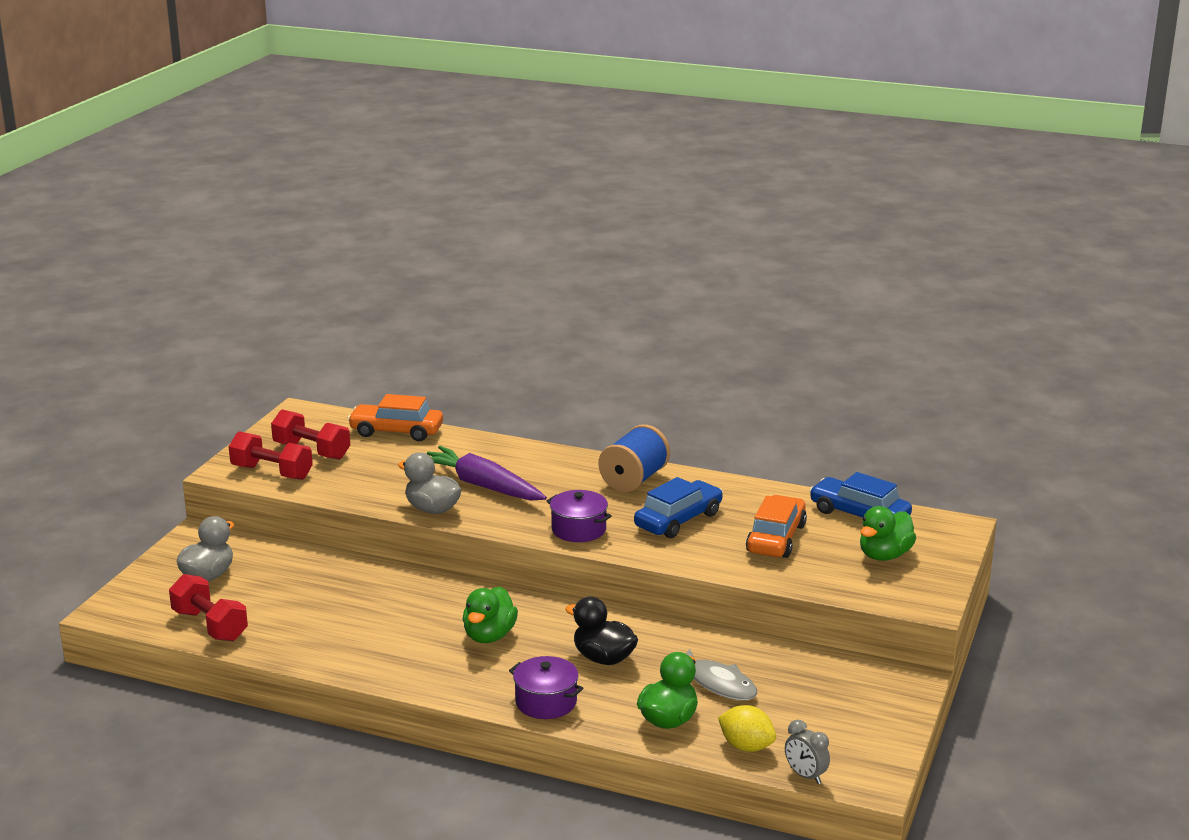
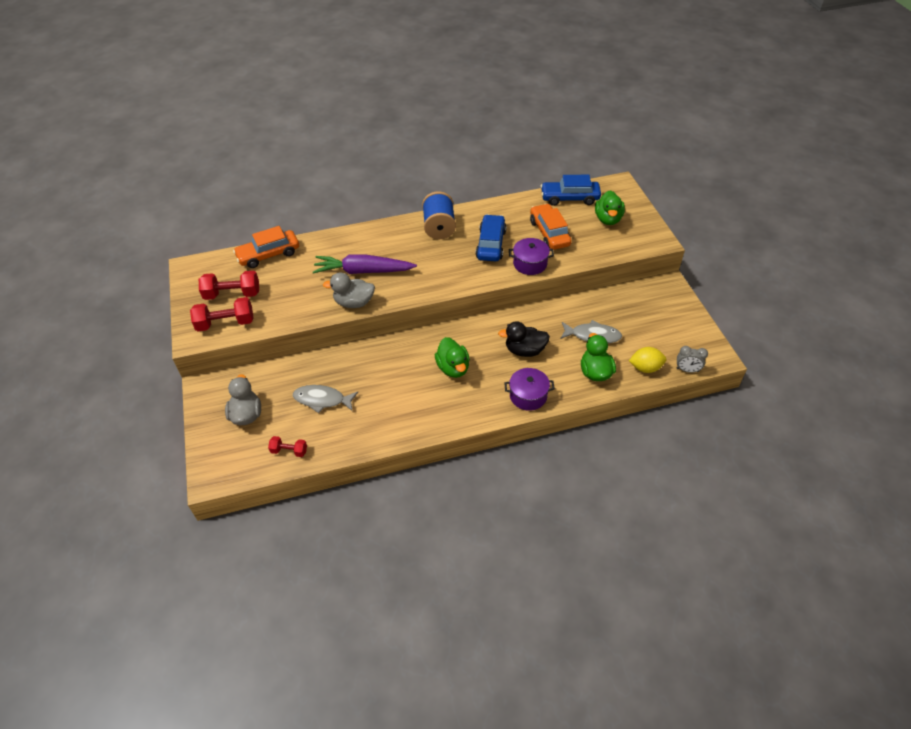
camera: 35 degrees left, 25 degrees up
(210, 625) = (289, 451): red dumbbell -> red dumbbell, size x0.57
(302, 598) = (322, 400): none -> grey fish
(578, 529) = (448, 276): purple pot -> purple pot (530, 264)

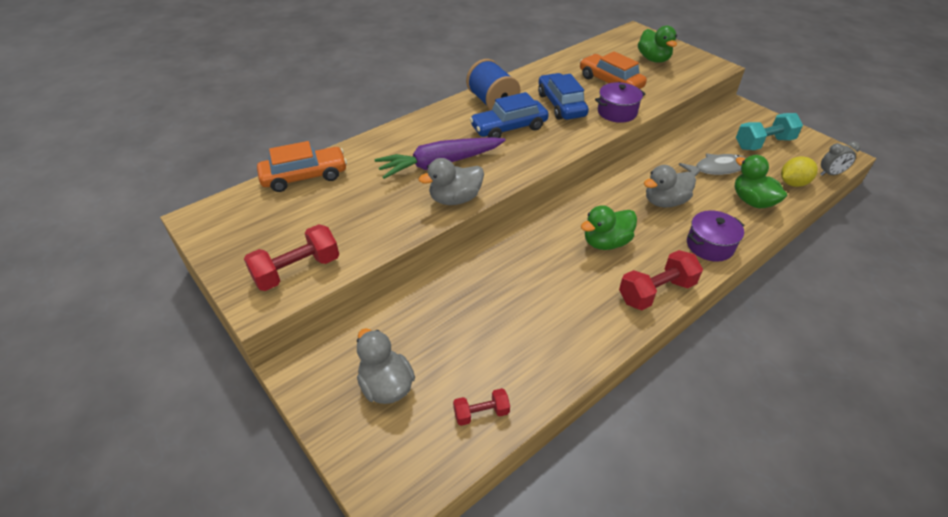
camera: 25 degrees left, 5 degrees down
(232, 294) = (284, 233): red dumbbell -> red dumbbell (656, 292)
(268, 254) = (304, 176): orange car -> orange car turned 150 degrees counterclockwise
(322, 400) = (478, 330): grey fish -> none
(453, 368) = (606, 242): green duck -> green duck turned 105 degrees clockwise
(524, 350) = (665, 202): black duck -> grey duck
(569, 198) = (601, 50): blue car -> blue car (509, 128)
(655, 325) = (763, 143): none -> turquoise dumbbell

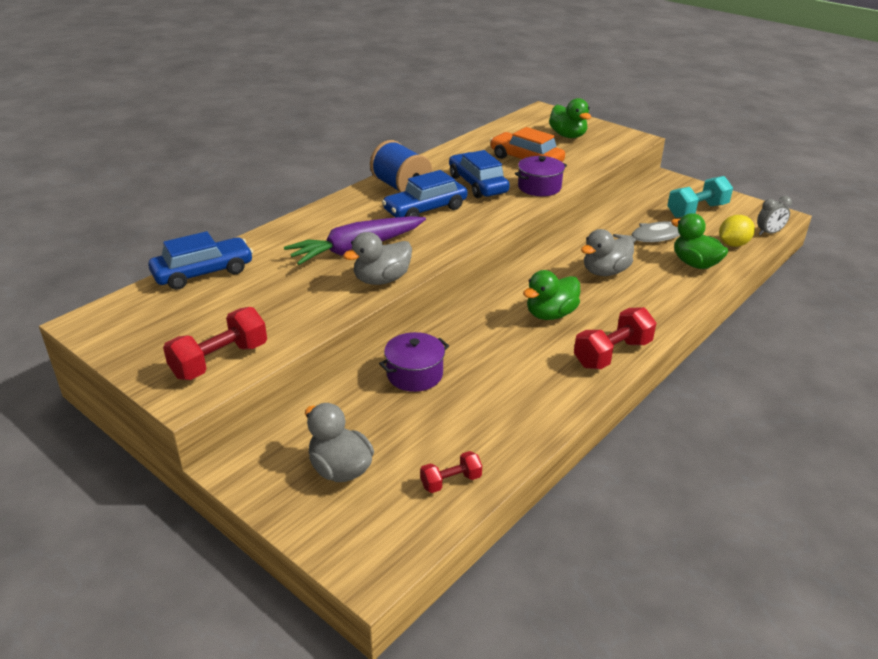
camera: 10 degrees left, 10 degrees down
(304, 176) = (203, 273): orange car -> blue car
(710, 245) = (659, 307): purple pot -> purple pot (414, 374)

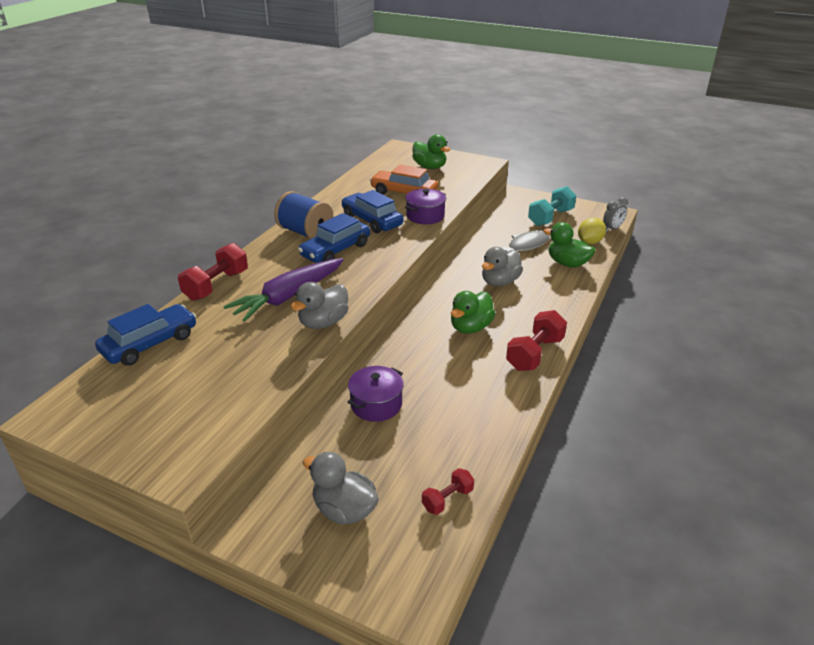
camera: 15 degrees left, 0 degrees up
(220, 361) = (202, 429): red dumbbell -> red dumbbell (216, 285)

